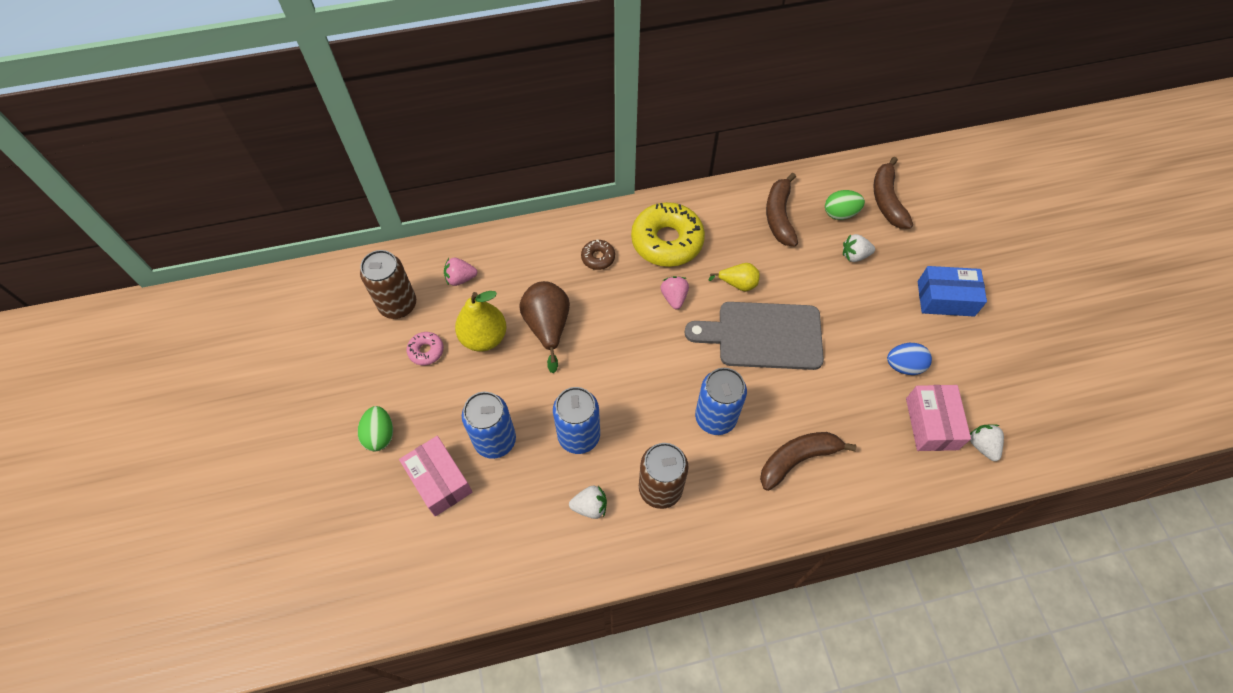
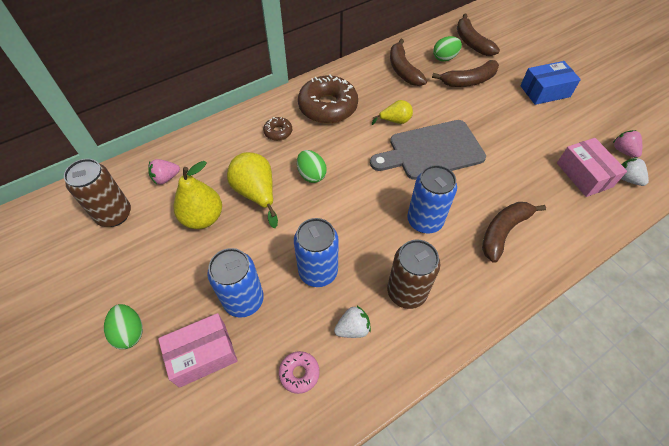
camera: 20 degrees left, 5 degrees down
(426, 351) = (153, 244): pink donut -> pink donut (299, 373)
(439, 481) = (202, 354): pink box -> pink box turned 60 degrees counterclockwise
(548, 327) = (256, 193): brown pear -> yellow pear
(614, 323) = (311, 175): none -> green egg
(667, 241) = (328, 107): yellow donut -> brown donut
(674, 297) = (351, 143): pink strawberry -> pink strawberry (623, 151)
(854, 255) = (468, 81): white strawberry -> brown banana
(904, 366) = (542, 142): blue egg -> none

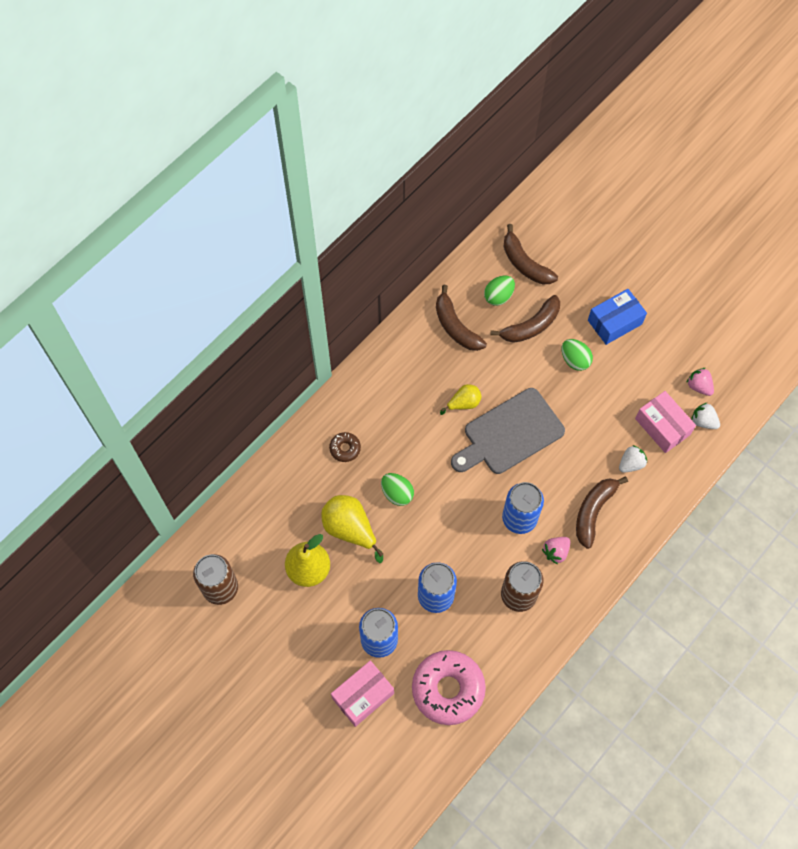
camera: 15 degrees left, 10 degrees up
(129, 332) = (292, 694): green egg -> green egg (574, 360)
(166, 178) = (252, 534): pink strawberry -> pink strawberry (556, 552)
(299, 373) = (448, 689): pink donut -> pink donut, size x2.16
(328, 107) = (387, 401): brown donut -> none
(353, 328) = (481, 640): white strawberry -> white strawberry (631, 464)

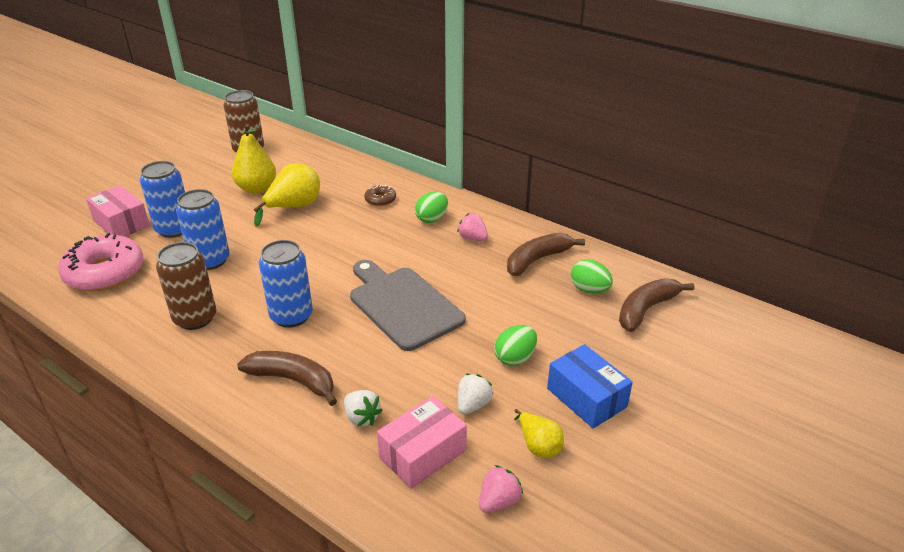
camera: 85 degrees right, 30 degrees down
(397, 493) = (330, 231): green egg -> green egg (432, 219)
(463, 403) = (439, 269): yellow pear -> yellow pear (538, 446)
(531, 326) = (555, 318): brown banana -> none
(556, 552) = (243, 347): pink strawberry -> pink strawberry (473, 238)
(703, 421) = (436, 507): white strawberry -> white strawberry (473, 405)

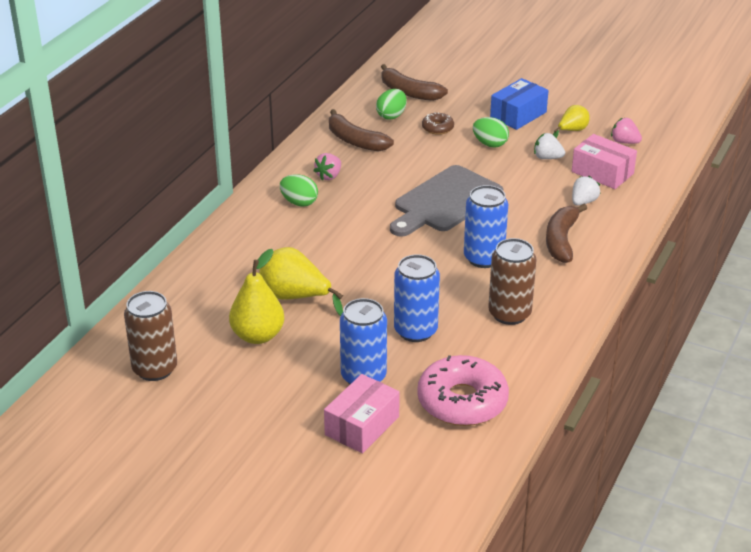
camera: 100 degrees left, 0 degrees up
(380, 200) = (267, 240): brown donut -> brown donut (437, 128)

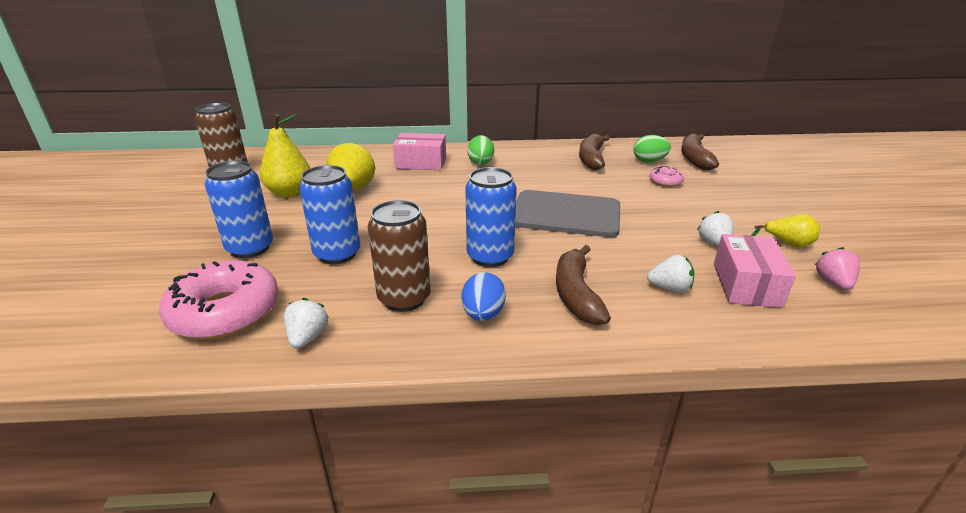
camera: 60 degrees right, 5 degrees down
(329, 176) = (530, 162): pink strawberry -> none
(362, 426) = (171, 267): pink box -> pink box (421, 163)
(437, 128) = (665, 181): brown donut -> pink donut
(490, 144) = (683, 209): green egg -> none
(518, 115) = (756, 209): blue box -> none
(525, 367) = (307, 337): none -> white strawberry
(555, 286) = (483, 314): none -> blue egg
(561, 240) = (576, 294): brown banana -> brown banana turned 75 degrees counterclockwise

